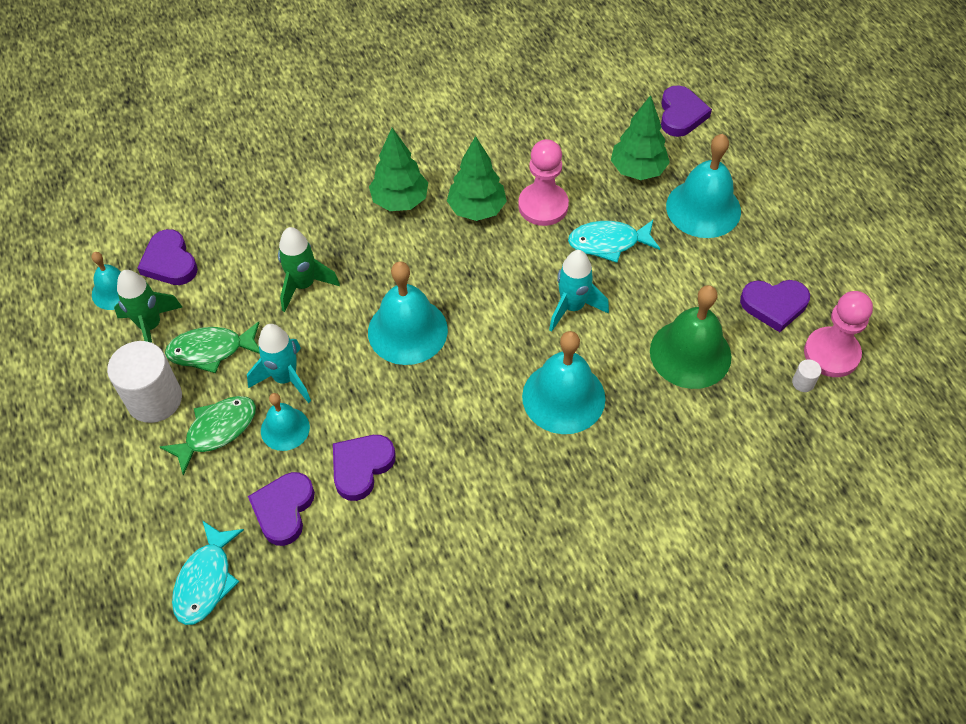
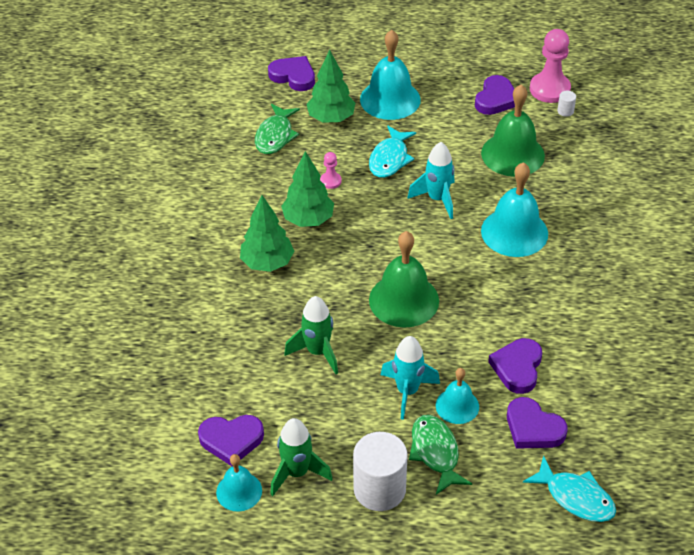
camera: 65 degrees left, 10 degrees down
(211, 350) = (349, 435): green fish -> green fish (275, 136)
(361, 467) = (517, 368): purple heart -> purple heart turned 45 degrees clockwise
(407, 330) = (404, 300): turquoise bell -> green bell
(543, 206) = (330, 181): pink pawn -> pink pawn, size x0.49

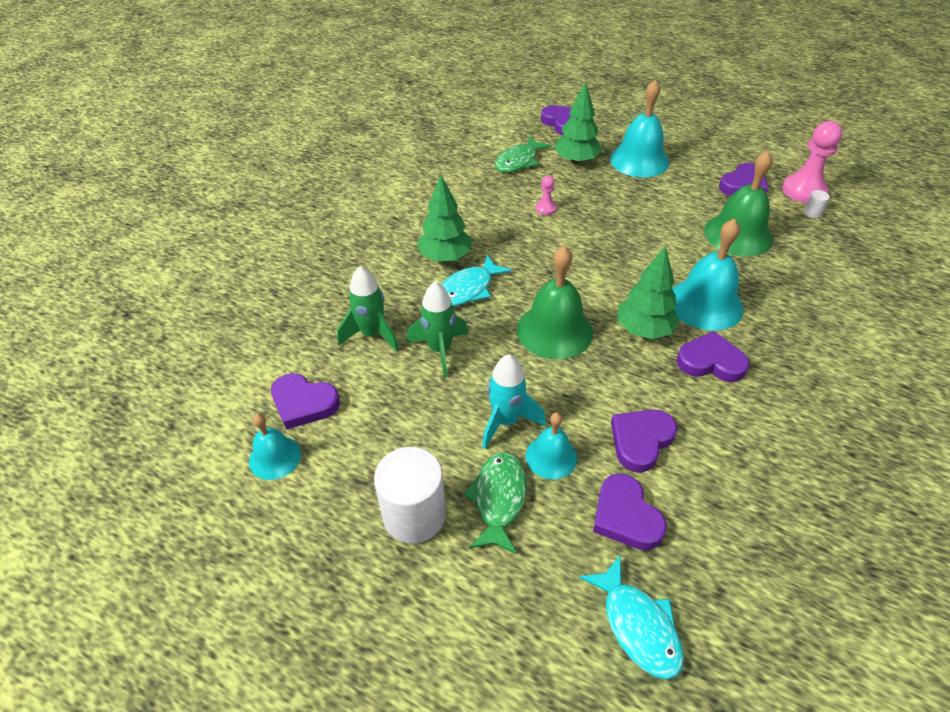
camera: 25 degrees right, 0 degrees up
(297, 472) = (342, 461): green rocket -> green rocket (372, 334)
(308, 219) = (505, 233): green tree -> green tree (644, 330)
(390, 159) = (612, 206): turquoise fish -> turquoise fish (468, 289)
(437, 199) = (639, 251): turquoise rocket -> none
(540, 283) = (711, 361): none -> purple heart

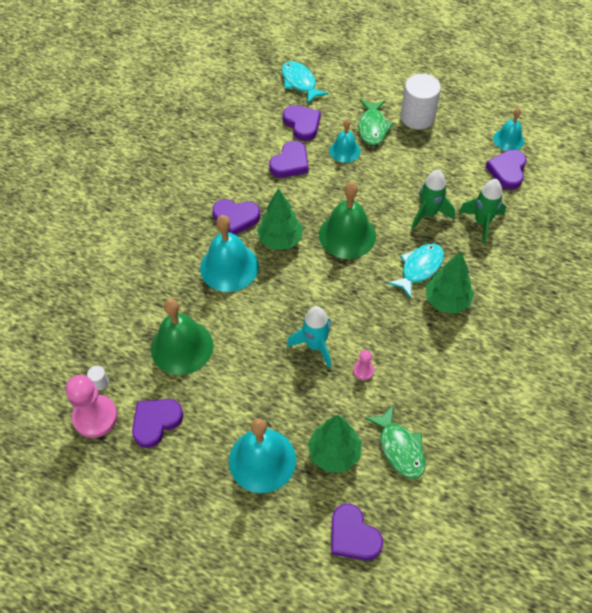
camera: 175 degrees right, 10 degrees up
(304, 403) = (507, 171): purple heart -> purple heart turned 90 degrees counterclockwise
(506, 421) = (374, 169): turquoise rocket -> turquoise rocket (315, 345)
(518, 161) = (399, 448): green fish -> green fish turned 120 degrees clockwise

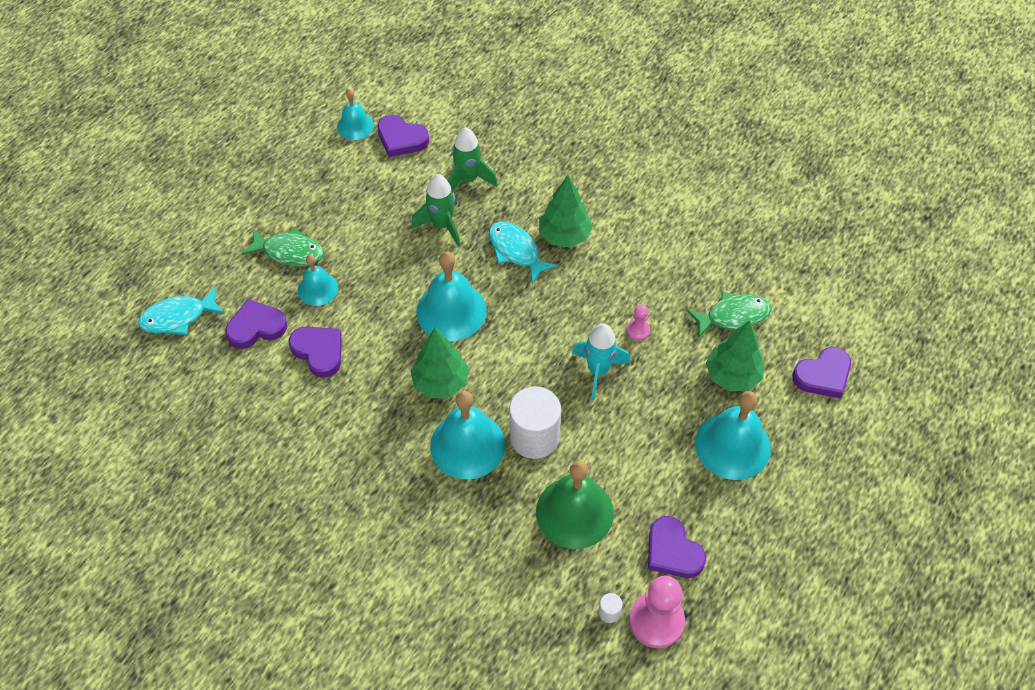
camera: 80 degrees left, 0 degrees up
(236, 218) = (392, 427): purple heart -> none
(347, 235) = (451, 311): green bell -> turquoise bell
(417, 117) = (289, 203): white cylinder -> white cylinder (534, 437)

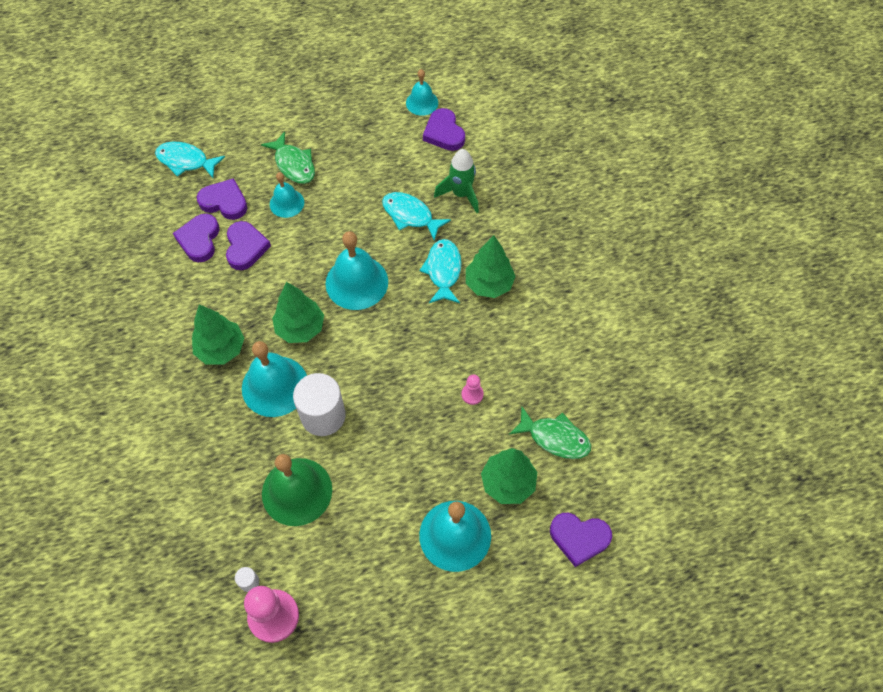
camera: 40 degrees right, 5 degrees up
(387, 451) = (221, 349): none -> green tree
(442, 225) = (410, 215): green rocket -> turquoise fish
(598, 370) = (414, 402): turquoise rocket -> none
(672, 551) = (334, 576): purple heart -> purple heart (199, 240)

